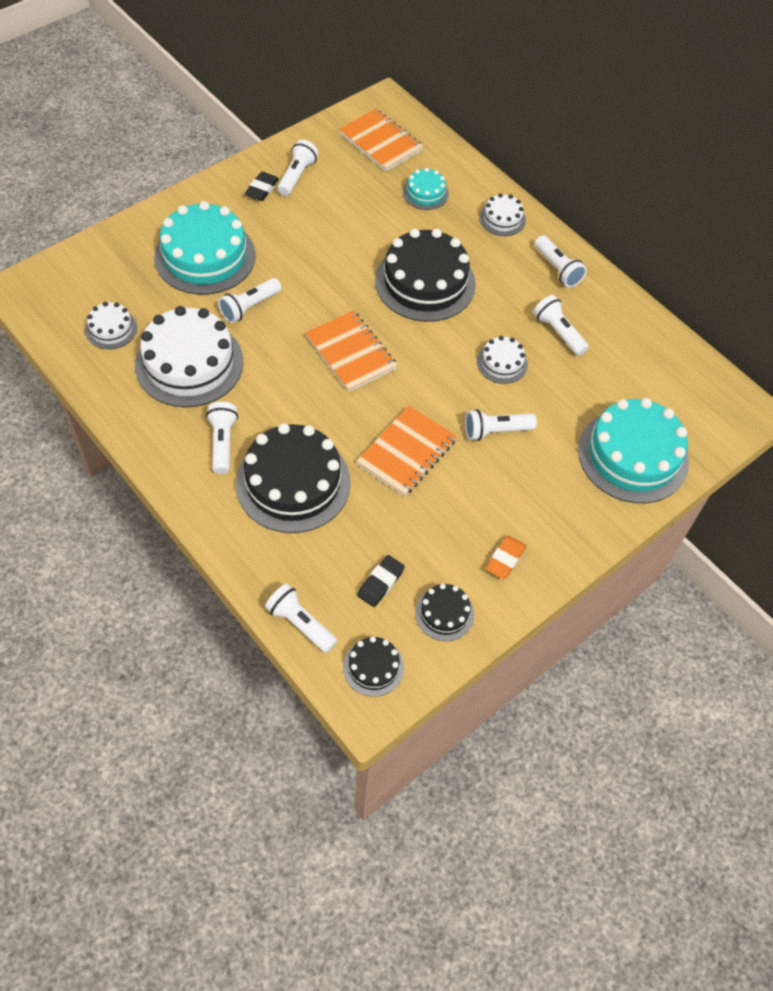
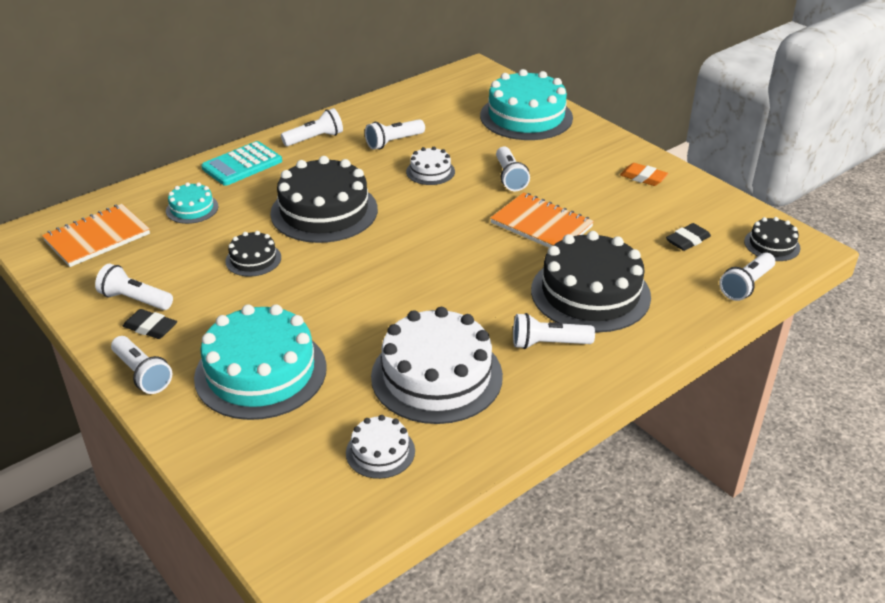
camera: 85 degrees left, 20 degrees down
(249, 307) = (350, 331): white flashlight -> white flashlight (142, 374)
(351, 353) = (419, 258): orange notebook -> none
(380, 583) = (687, 240): black eraser -> black eraser turned 75 degrees counterclockwise
(444, 613) = (705, 208): black cake -> black cake (253, 259)
(502, 219) = (242, 164): white cake -> turquoise calculator

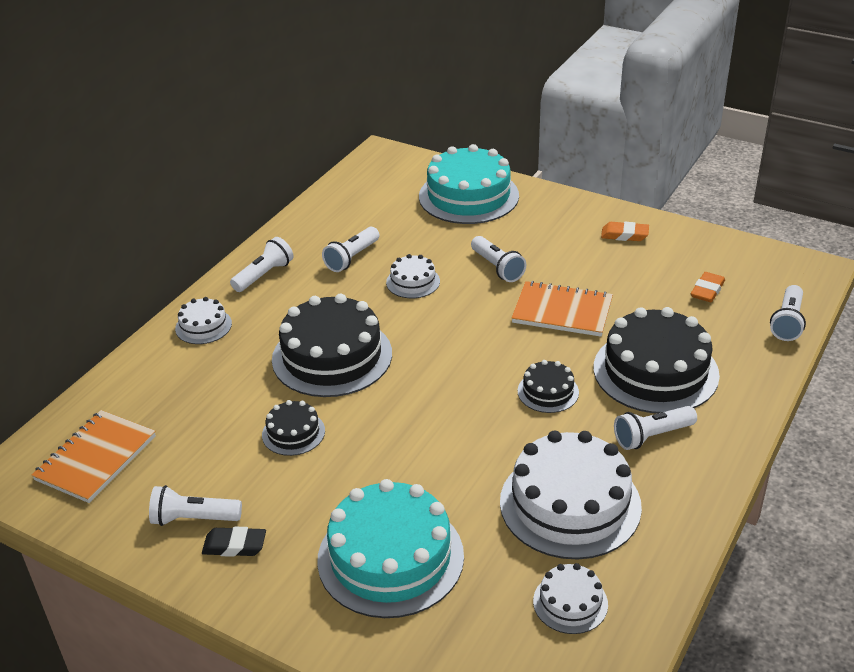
camera: 20 degrees left, 0 degrees up
(142, 374) = (263, 601): white flashlight -> none
(192, 208) = (183, 393): turquoise cake -> none
(242, 164) = (203, 326): turquoise calculator -> white cake
(687, 240) = (707, 290): black eraser -> orange eraser
(772, 245) = (783, 274): black cake -> black cake (548, 392)

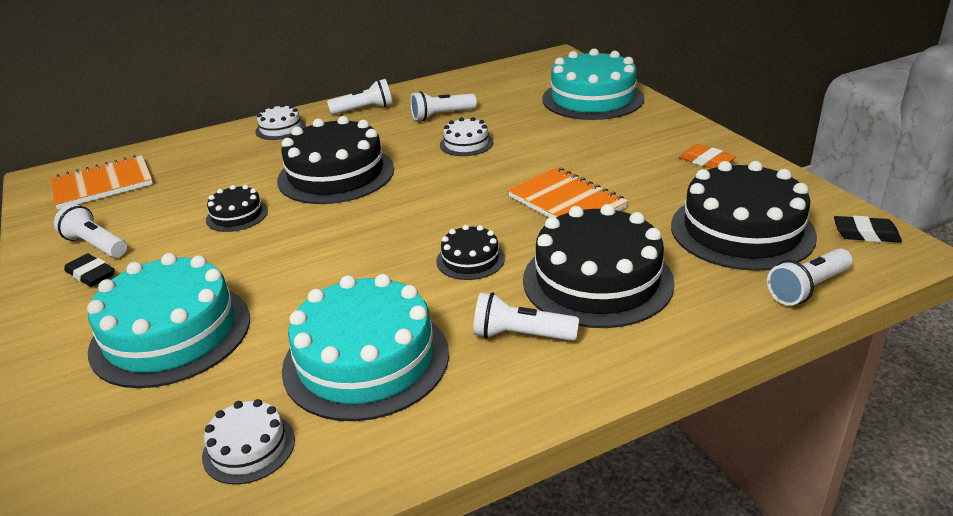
camera: 35 degrees right, 5 degrees down
(497, 267) = (550, 153): white flashlight -> none
(570, 504) = (366, 360): white cake -> turquoise cake
(707, 290) = (742, 230): orange eraser -> black cake
(783, 264) = (865, 234): none -> black eraser

